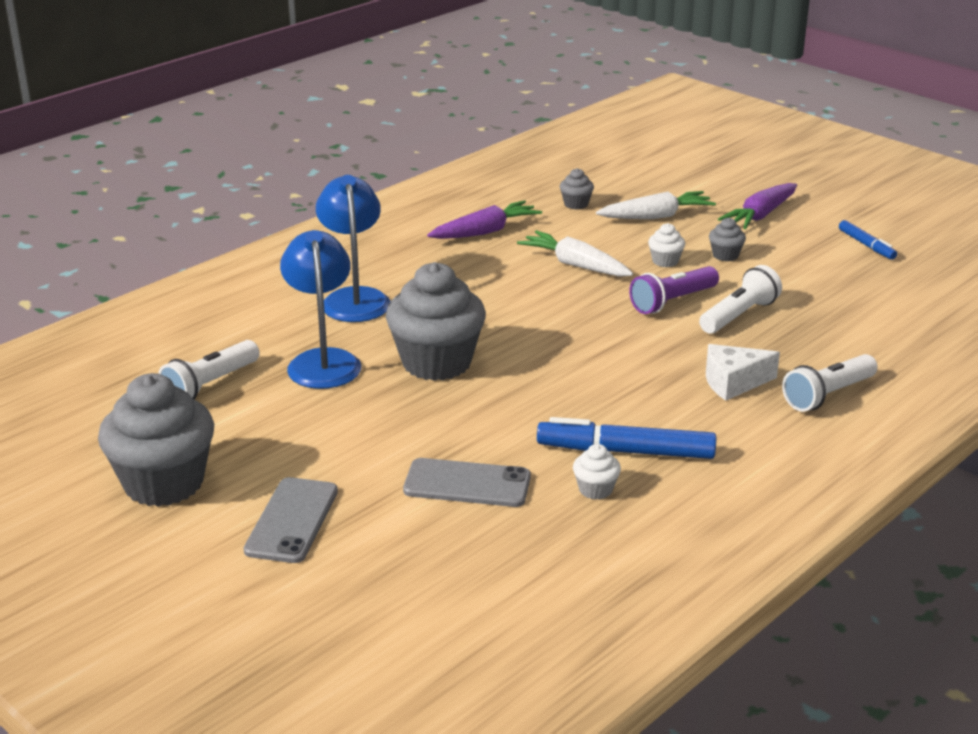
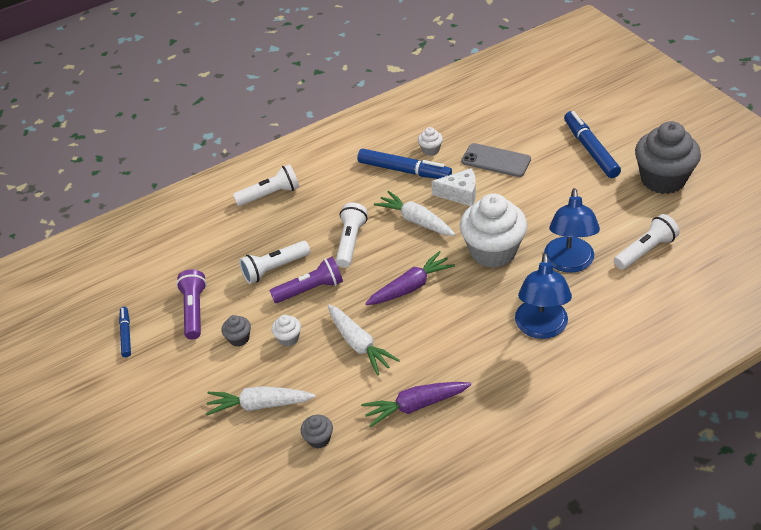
camera: 160 degrees left, 15 degrees up
(292, 520) = (590, 149): grey phone -> blue marker
(436, 363) = (493, 251): grey cupcake -> white cupcake
(569, 386) = (415, 220): none -> white carrot
(652, 352) = (351, 242): none -> white flashlight
(733, 383) = (317, 210): white cheese -> white cheese (460, 194)
(760, 215) = (174, 391): purple carrot -> purple carrot (411, 286)
(805, 270) = (194, 310): none -> purple flashlight

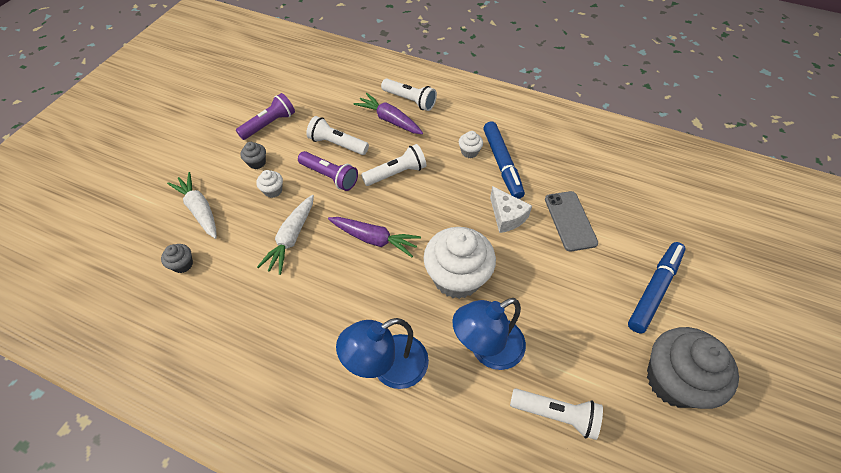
camera: 50 degrees right, 10 degrees up
(126, 334) = (228, 103): blue marker -> none
(415, 220) = (451, 202): white carrot -> none
(415, 406) = (246, 313): purple carrot -> purple carrot (389, 120)
(430, 150) = (541, 168): white cupcake -> white cupcake (469, 152)

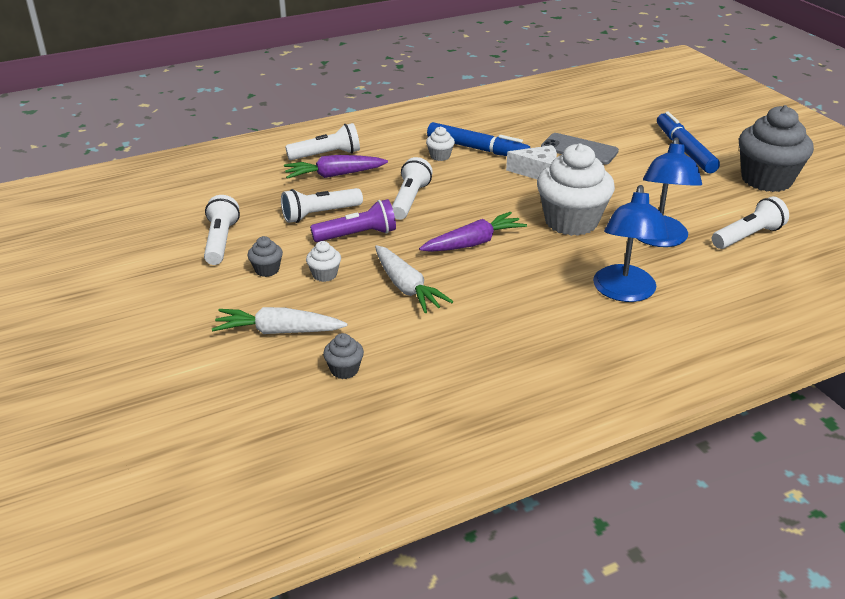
camera: 50 degrees left, 20 degrees down
(269, 124) = (221, 241): purple flashlight -> white flashlight

